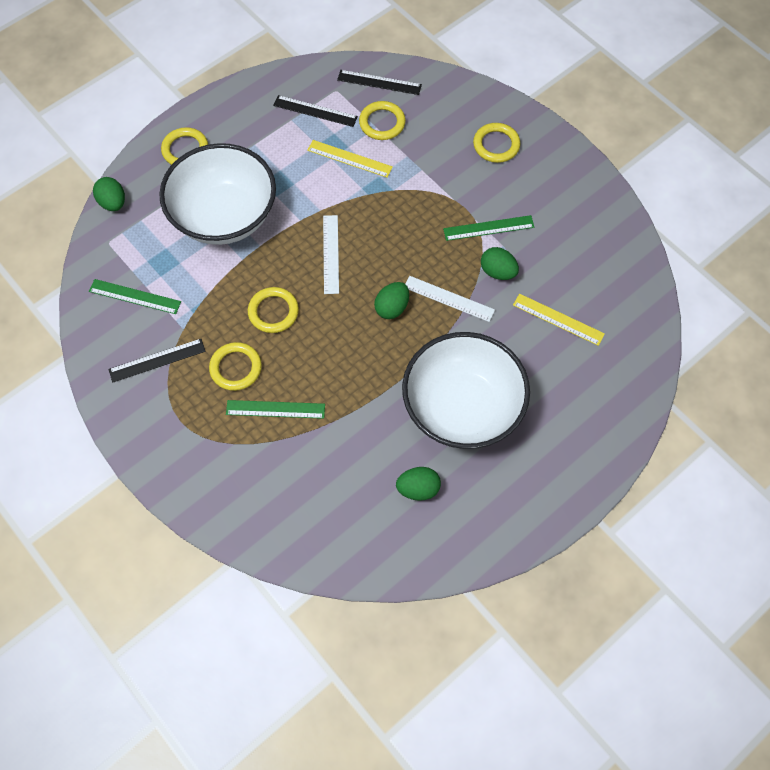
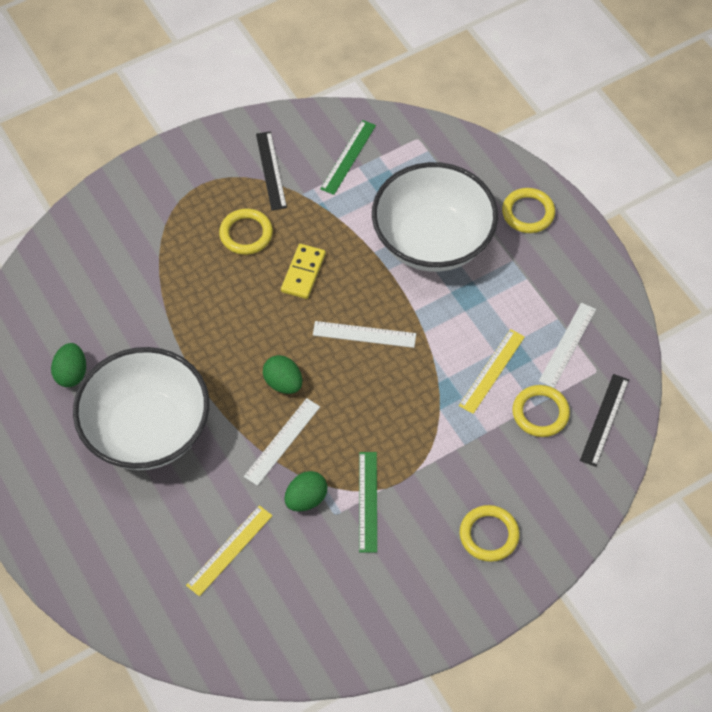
camera: 100 degrees right, 5 degrees down
(113, 203) = (467, 145): green egg -> none
(273, 312) = (303, 273): yellow ring -> yellow domino
(275, 409) = (192, 262): green ruler -> none
(315, 111) = (567, 344): black ruler -> white ruler

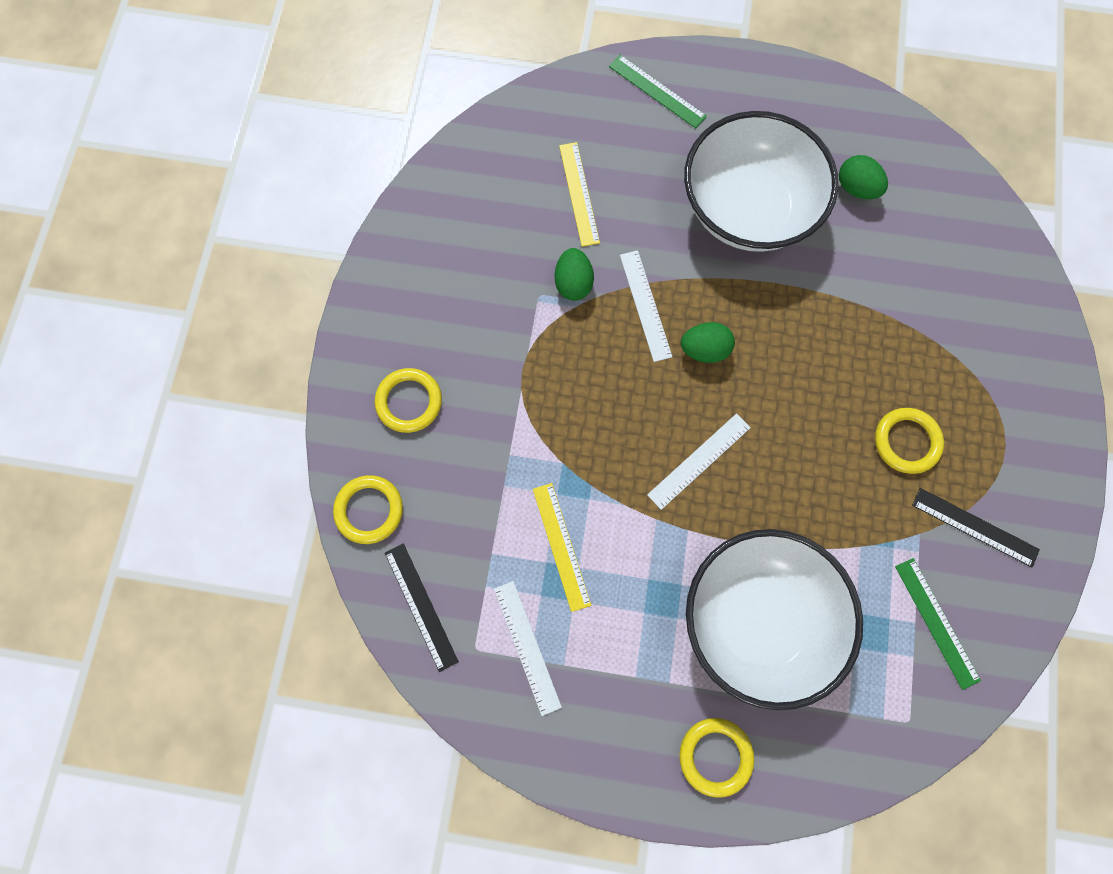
camera: 130 degrees right, 15 degrees up
(303, 273) = (816, 460): yellow domino -> none
(368, 501) = (527, 330): green ruler -> green ruler (657, 91)
(540, 413) = (480, 552): yellow ring -> yellow ring (369, 510)

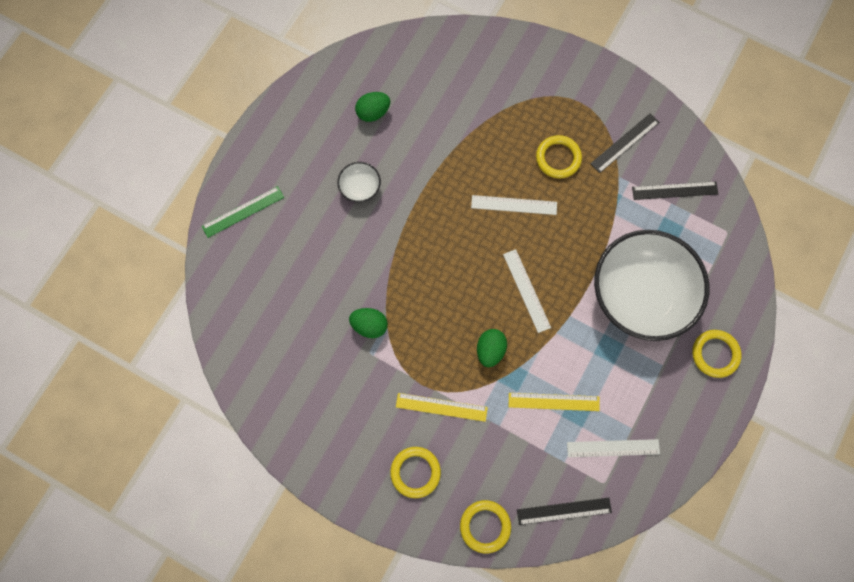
camera: 70 degrees left, 0 degrees up
(578, 194) = (302, 296): yellow ruler -> yellow ruler (441, 407)
(645, 305) = (404, 283): white ruler -> white ruler (514, 205)
(704, 349) = (451, 257): green egg -> green egg (490, 350)
(747, 209) = (360, 188): white bowl -> white bowl, size x0.40
(936, 622) = (675, 191): green ruler -> black ruler

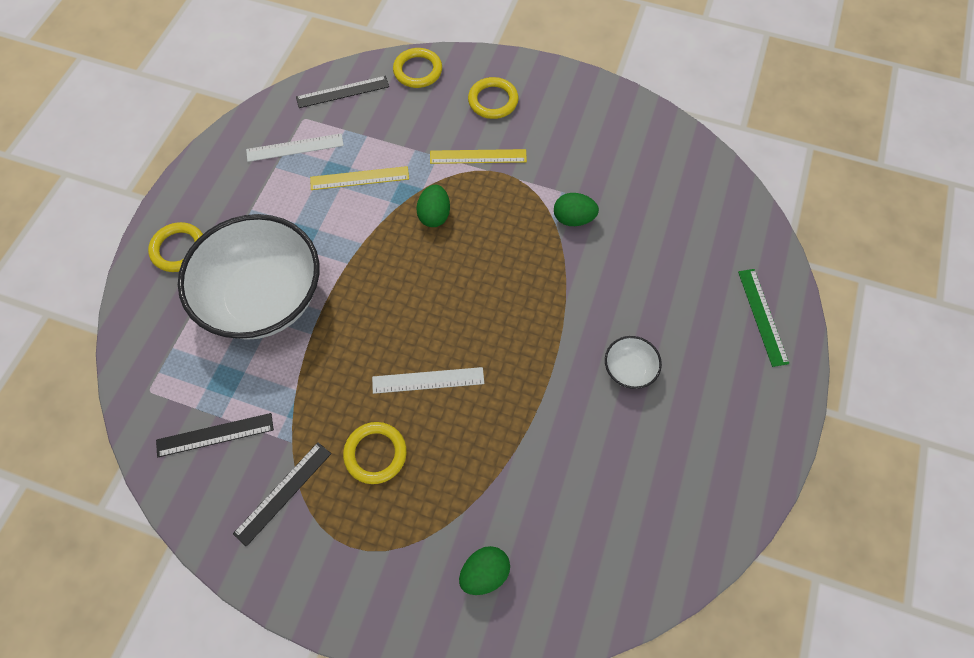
camera: 170 degrees right, 10 degrees down
(243, 212) = (762, 316): green ruler -> green ruler turned 60 degrees counterclockwise
(373, 112) = (642, 477): green egg -> green egg (484, 573)
(526, 290) = (401, 282): white ruler -> none

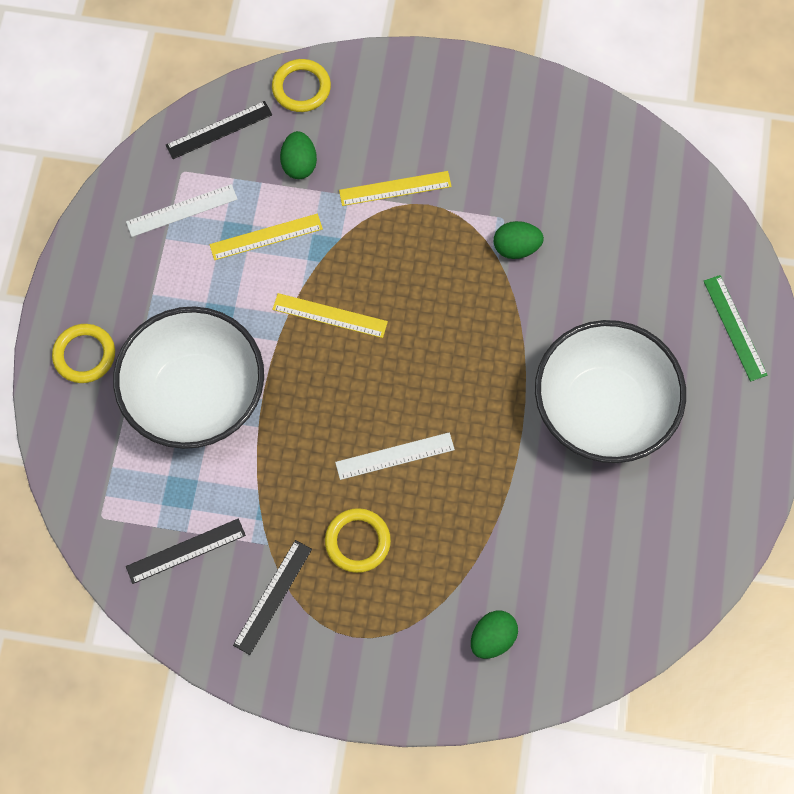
camera: 10 degrees left, 5 degrees up
(398, 249) = (330, 315): none -> yellow ruler
(434, 215) = (361, 268): green egg -> green egg (299, 164)
(493, 101) = (398, 114): yellow ring -> none
(629, 369) = (603, 409): white bowl -> white bowl, size x2.48

